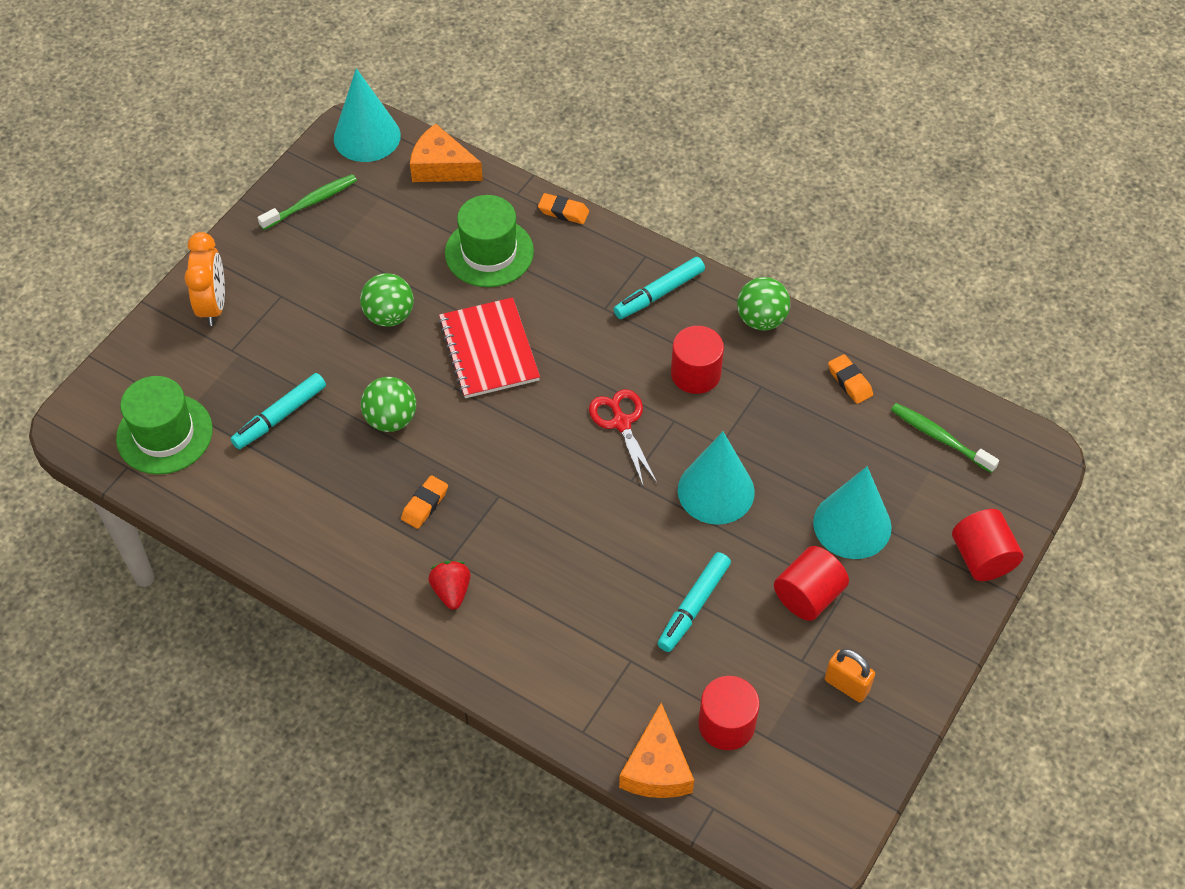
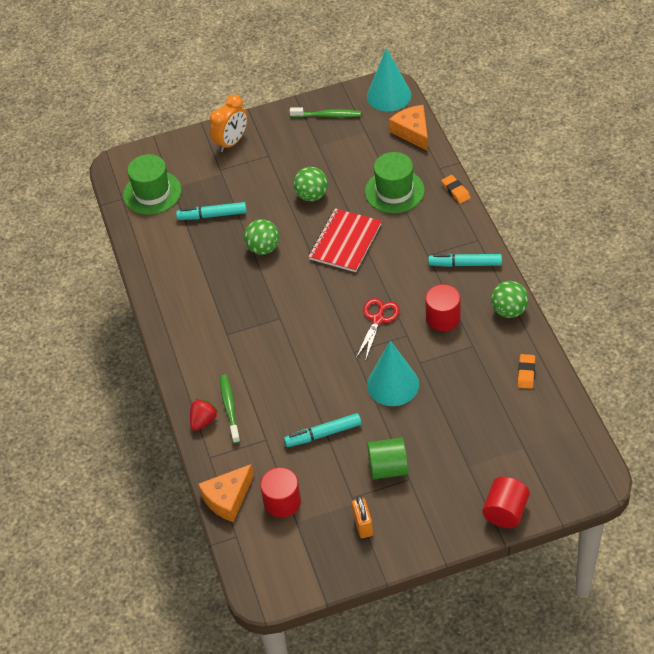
camera: 45 degrees right, 5 degrees down
(425, 504) = (240, 300): orange eraser -> none
(451, 591) = (212, 350): red strawberry -> red strawberry (203, 421)
(808, 596) = (388, 468): red cylinder -> green cylinder
(852, 524) = (449, 448): turquoise cone -> none
(940, 438) = (548, 434): green toothbrush -> green toothbrush (230, 408)

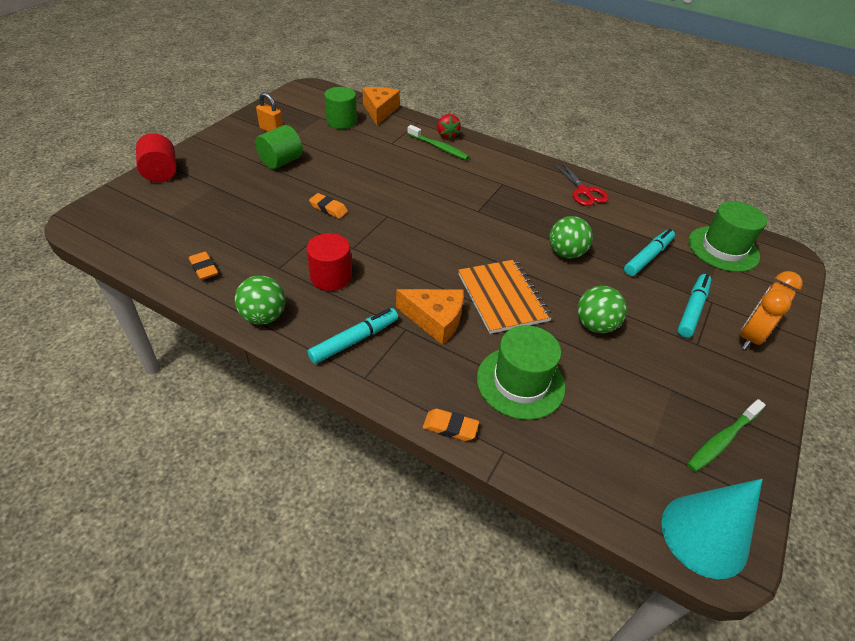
camera: 130 degrees right, 5 degrees down
(232, 142) = (750, 336): orange clock -> orange clock turned 45 degrees clockwise
(282, 502) = (341, 121): red cylinder -> green cylinder
(323, 434) = (352, 160): turquoise marker -> turquoise marker (692, 309)
(345, 242) = (503, 297): red notebook -> orange notebook
(377, 319) = (393, 247): red scissors -> red scissors (583, 191)
(393, 384) = (328, 208): turquoise cone -> orange eraser
(412, 132) = (598, 487): orange cheese -> orange cheese (435, 320)

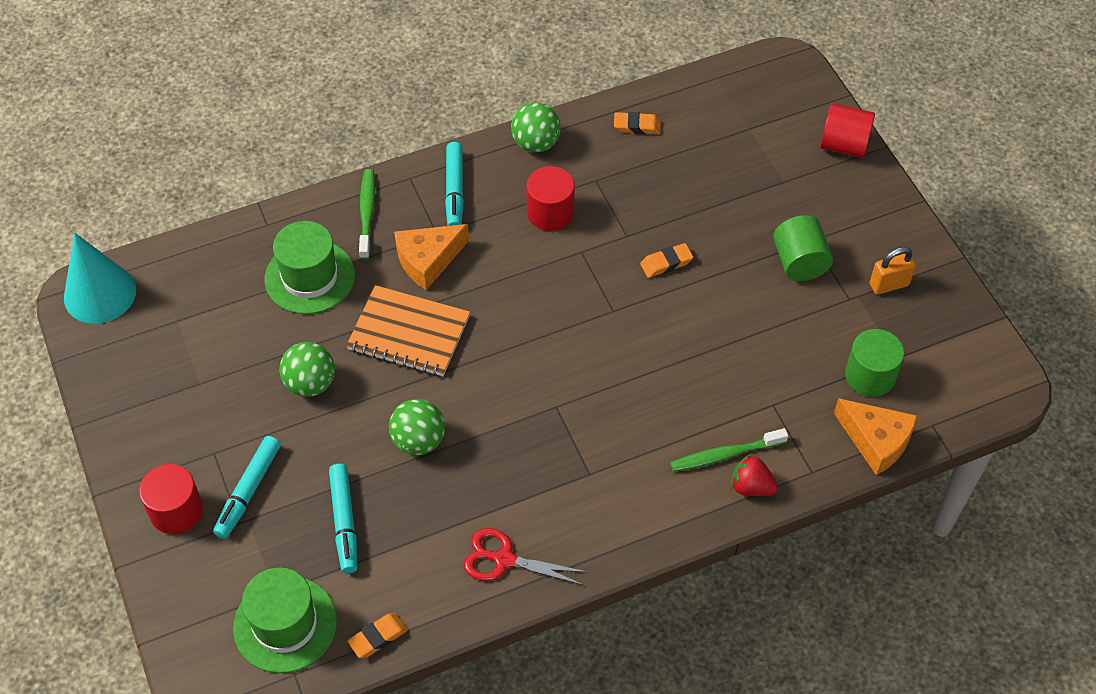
camera: 130 degrees right, 10 degrees up
(450, 427) = (316, 204): orange eraser -> orange eraser (378, 637)
(692, 309) = (248, 491): turquoise marker -> turquoise marker turned 45 degrees clockwise
(722, 440) = (132, 374): green toothbrush -> green toothbrush (367, 213)
(750, 336) = (176, 511): orange clock -> red cylinder

